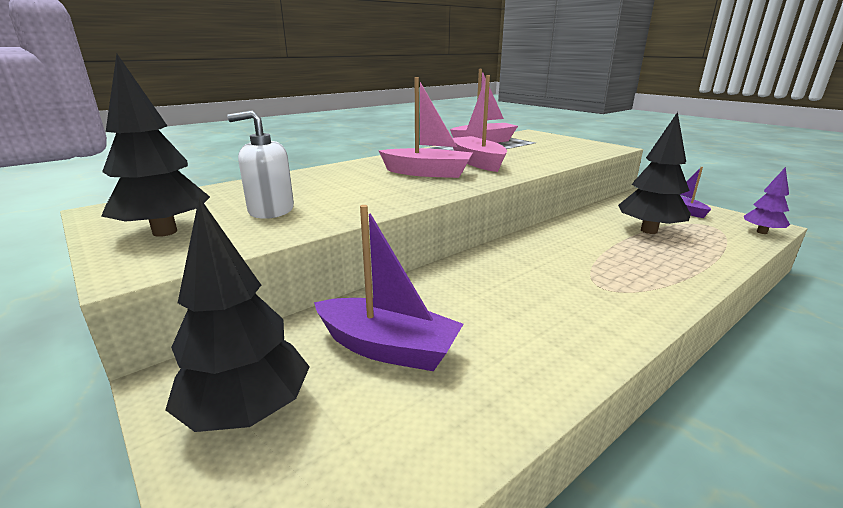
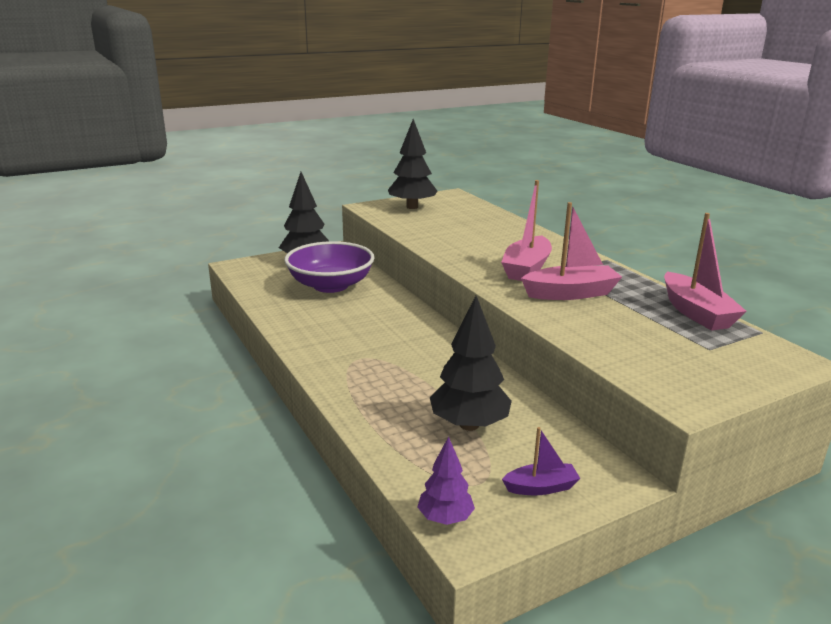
camera: 100 degrees right, 0 degrees up
(271, 210) = (439, 224): white soap dispenser -> none
(388, 348) = (331, 285): purple boat -> purple bowl

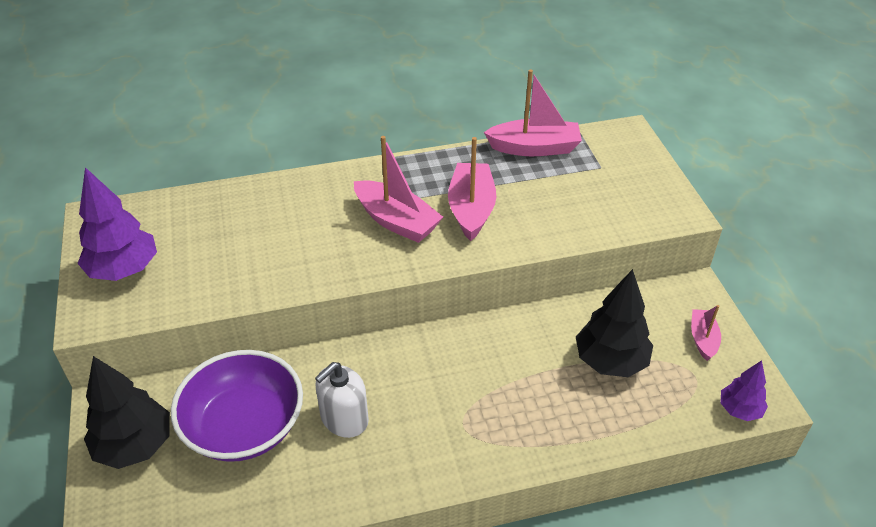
camera: 75 degrees left, 20 degrees up
(348, 314) = (344, 418): none -> white soap dispenser
(412, 207) = (124, 270): black tree -> purple tree
(541, 487) = (703, 339): purple boat -> pink boat

